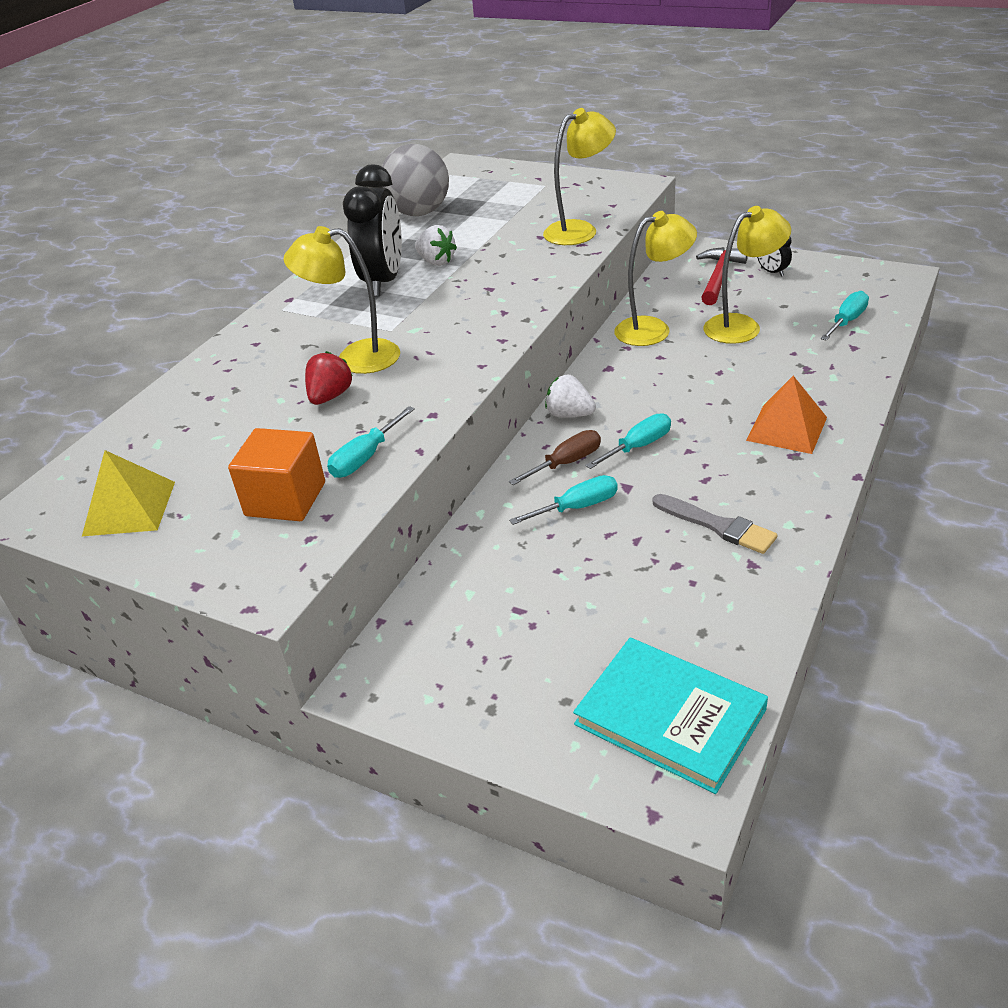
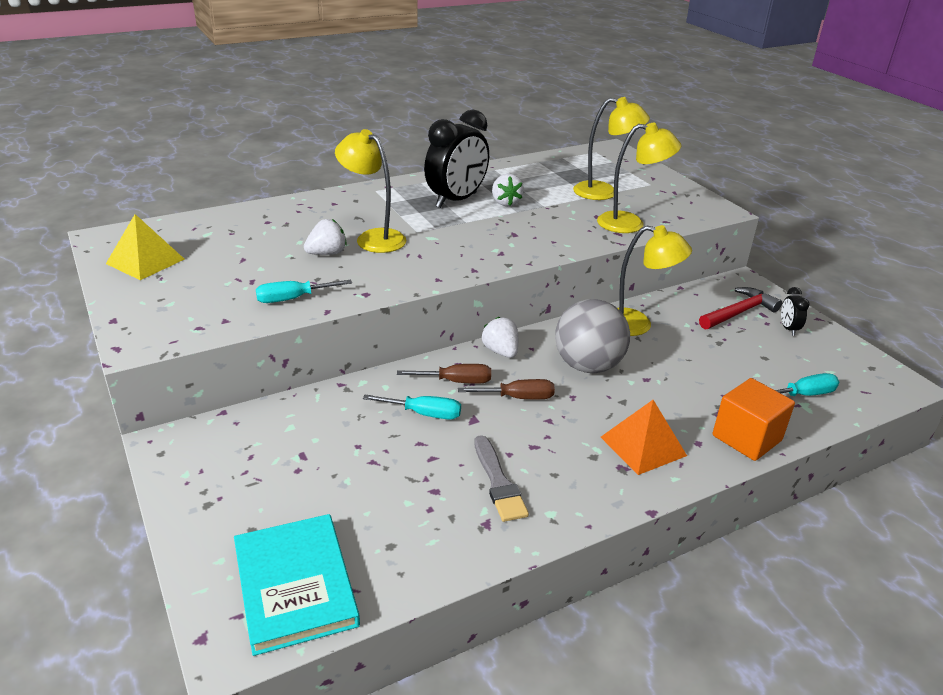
camera: 30 degrees right, 5 degrees down
(285, 499) = (220, 299): orange cube -> orange cube (746, 438)
(330, 396) = (327, 253): red strawberry -> white strawberry
(419, 213) = (539, 168): grey ball -> grey ball (588, 366)
(638, 446) = (518, 398): turquoise screwdriver -> brown screwdriver
(742, 326) = (709, 355): yellow lamp -> yellow lamp (604, 192)

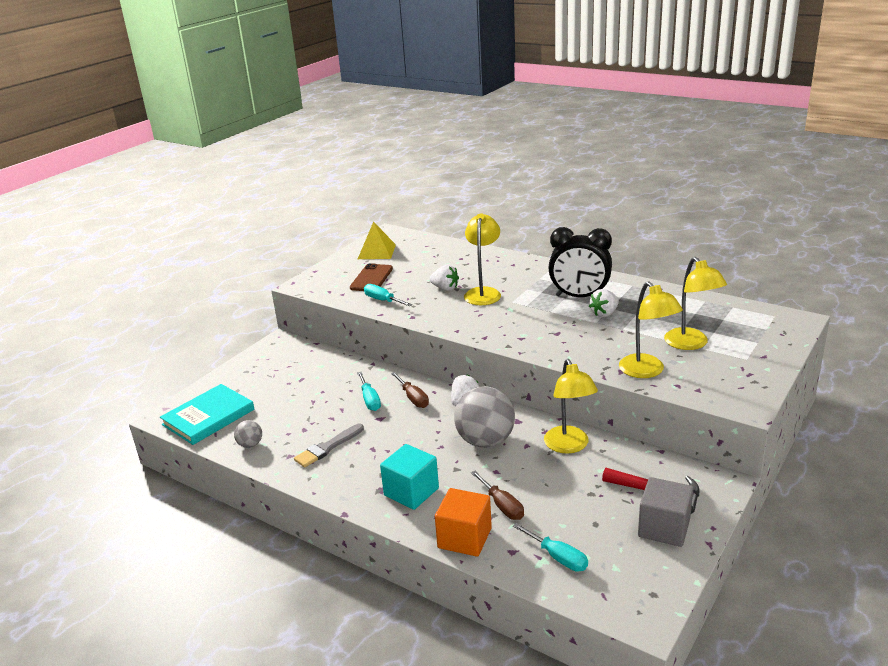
camera: 65 degrees right, 5 degrees down
(217, 287) = (371, 278): none -> brown phone
(422, 556) = (250, 444): none -> grey ball
(518, 398) = (418, 426): brown screwdriver -> brown screwdriver (502, 506)
(643, 446) = (411, 492): orange pyramid -> turquoise cube
(788, 329) = (664, 528): black clock -> grey cube

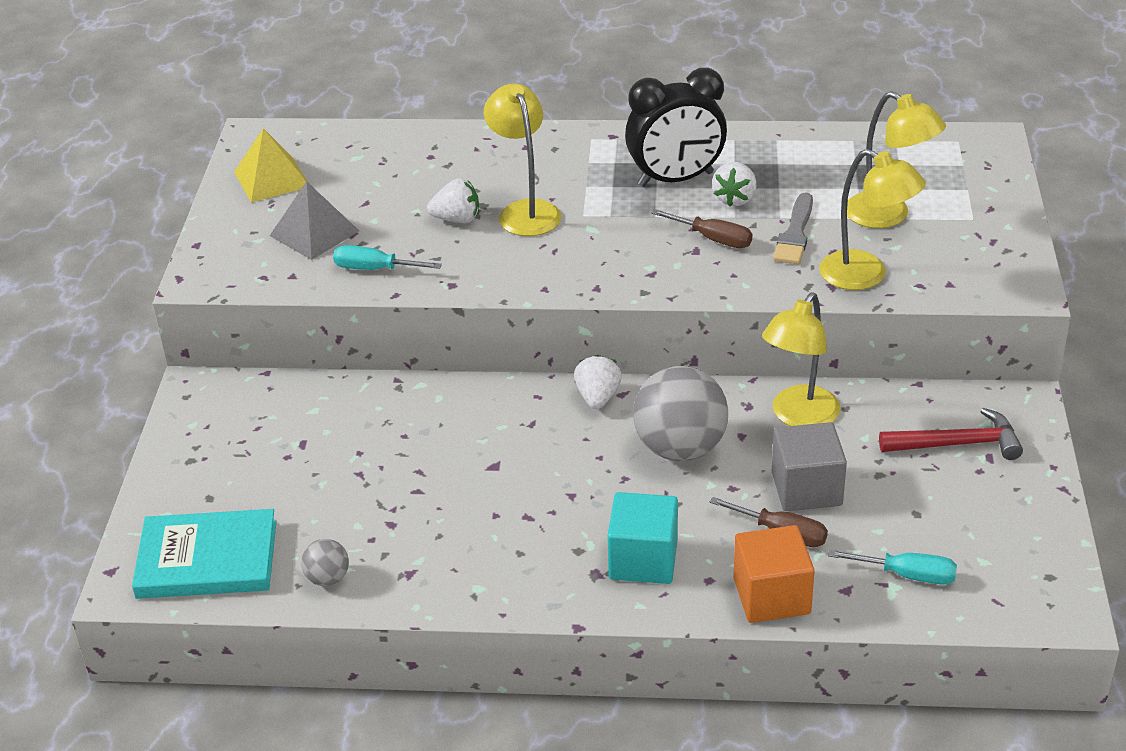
camera: 30 degrees left, 10 degrees up
(208, 417) = (207, 559): turquoise book -> turquoise book turned 75 degrees clockwise
(327, 447) = (457, 539): grey brush -> grey brush (795, 234)
(370, 400) = (450, 442): turquoise screwdriver -> none
(371, 278) = (314, 233): brown phone -> grey pyramid
(413, 398) = (515, 417): brown screwdriver -> brown screwdriver (713, 239)
(569, 446) = (798, 417): yellow lamp -> yellow lamp turned 75 degrees clockwise
(664, 528) = (999, 488): grey cube -> grey cube (806, 489)

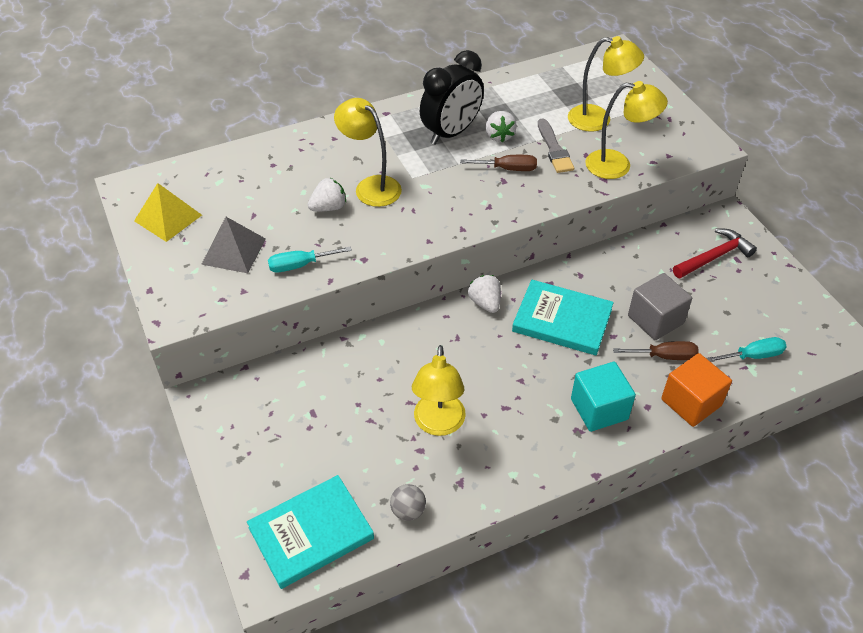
camera: 30 degrees left, 10 degrees up
(680, 448) = (562, 320): grey ball -> turquoise book
(798, 417) = (614, 271): yellow lamp -> yellow lamp (438, 424)

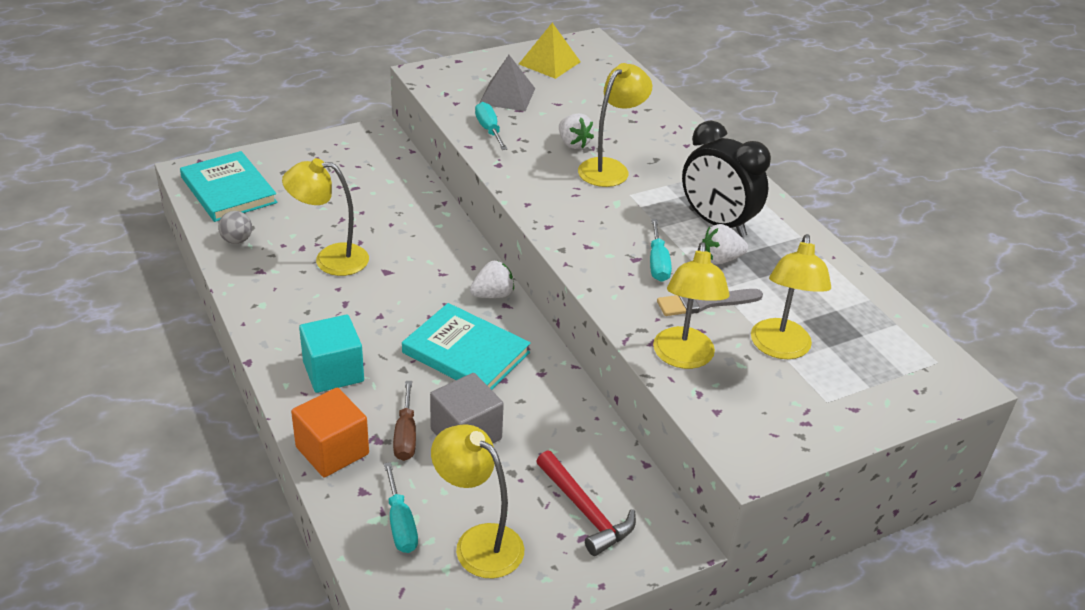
camera: 85 degrees right, 10 degrees down
(508, 169) = (657, 263): brown screwdriver -> turquoise screwdriver
(562, 320) = (466, 352): turquoise book -> turquoise book turned 75 degrees counterclockwise
(757, 312) = (478, 542): none -> yellow lamp

